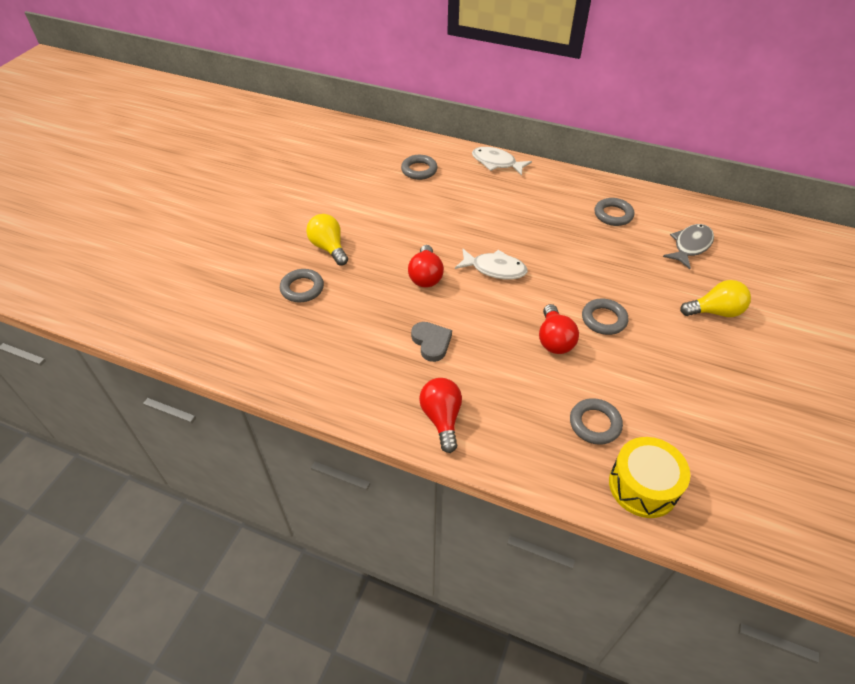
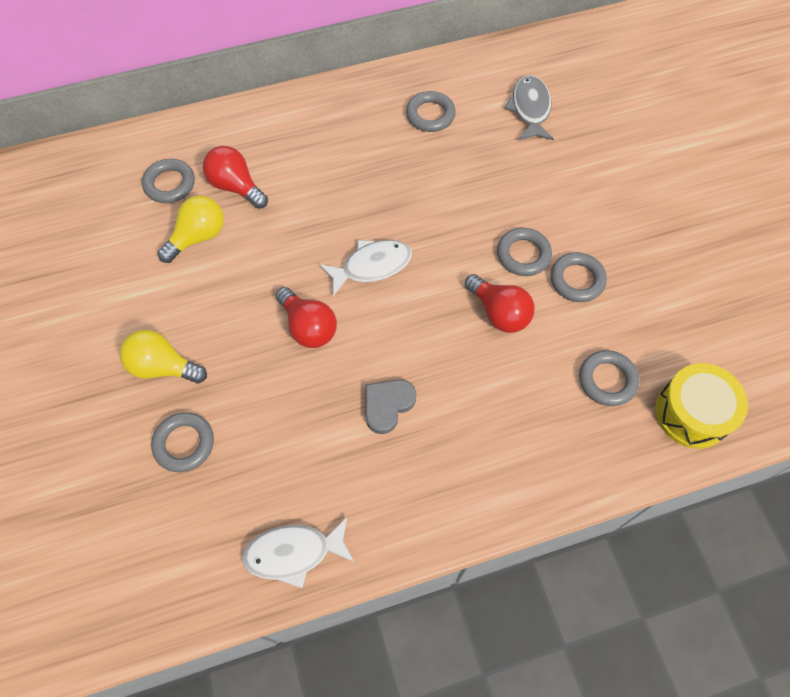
camera: 40 degrees left, 15 degrees up
(431, 342) = (387, 405): grey heart -> grey heart turned 75 degrees counterclockwise
(442, 418) = (474, 485): red light bulb -> red light bulb (236, 186)
(496, 163) = (251, 118): white fish -> white fish (294, 553)
(630, 355) = (577, 280): none -> grey ring
(715, 311) = (608, 176): yellow light bulb -> yellow light bulb (198, 237)

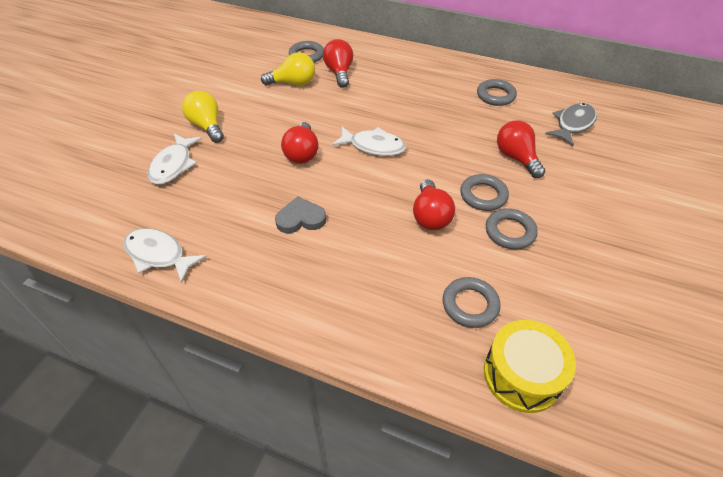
camera: 40 degrees right, 15 degrees down
(184, 444) = (173, 165): grey ring -> white fish
(514, 187) = (516, 158): none -> red light bulb

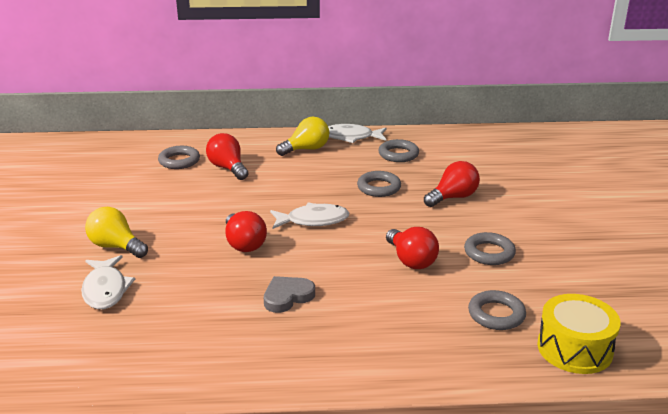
camera: 25 degrees left, 20 degrees down
(159, 255) = (157, 369): white fish -> white fish (351, 137)
(293, 83) = (184, 187): yellow light bulb -> yellow light bulb (306, 149)
(483, 195) = (446, 232): grey ring -> grey ring (379, 187)
(516, 158) = (453, 197): red light bulb -> red light bulb turned 105 degrees clockwise
(573, 124) = (482, 161): grey fish -> none

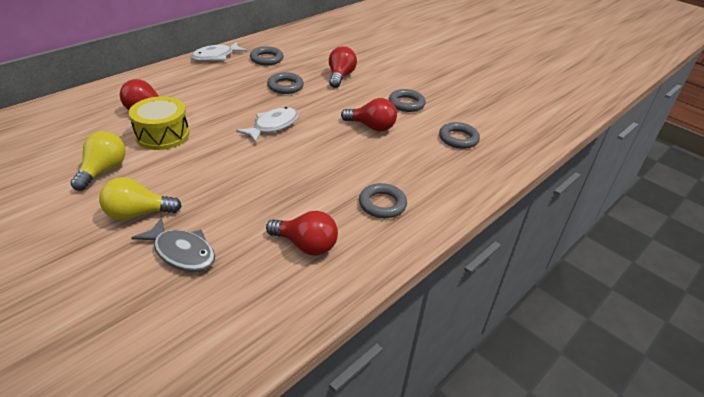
camera: 45 degrees left, 10 degrees up
(105, 290) = (182, 252): white fish -> grey fish
(179, 161) = (92, 120): grey ring -> grey ring (382, 204)
(244, 244) = (246, 163): red light bulb -> red light bulb (306, 245)
(287, 297) = (331, 186): grey heart -> none
(306, 149) = (193, 76): yellow light bulb -> yellow light bulb (103, 170)
(574, 349) = (515, 139): yellow drum -> yellow drum (162, 135)

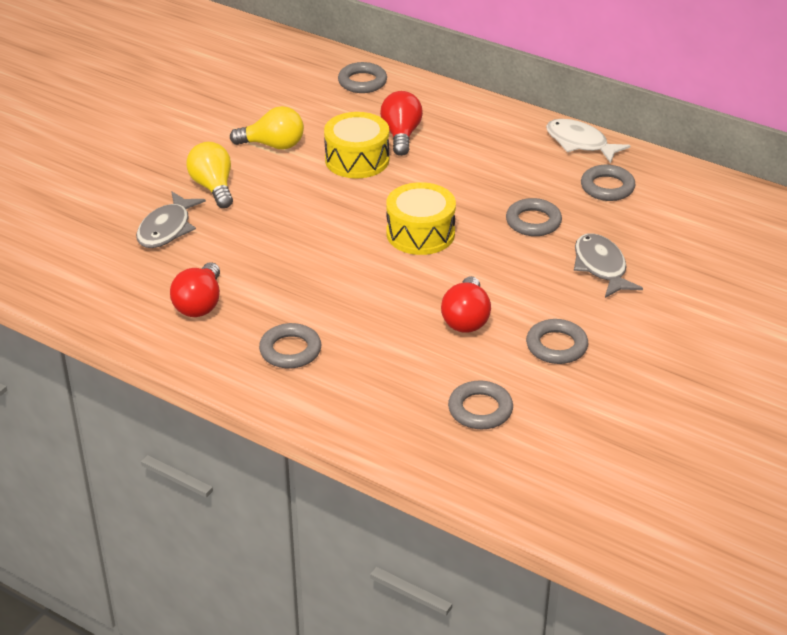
camera: 80 degrees right, 0 degrees up
(57, 114) = (362, 82): none -> grey ring
(273, 126) = (420, 233): white fish -> yellow drum
(340, 76) = (601, 267): red light bulb -> grey fish

